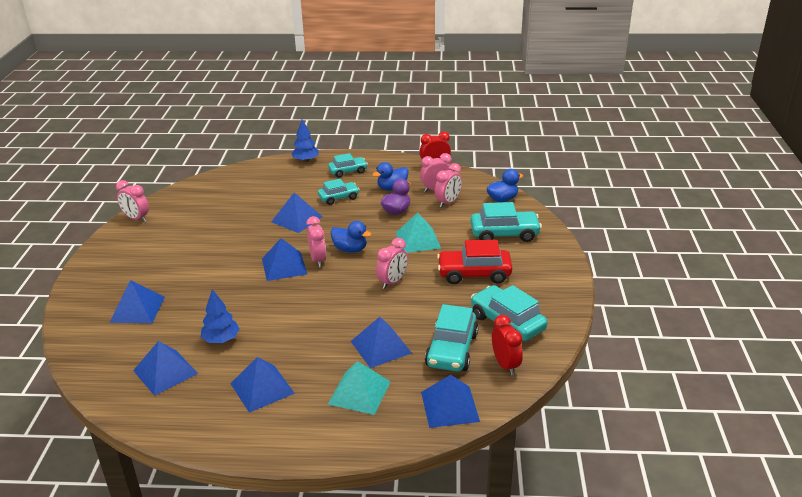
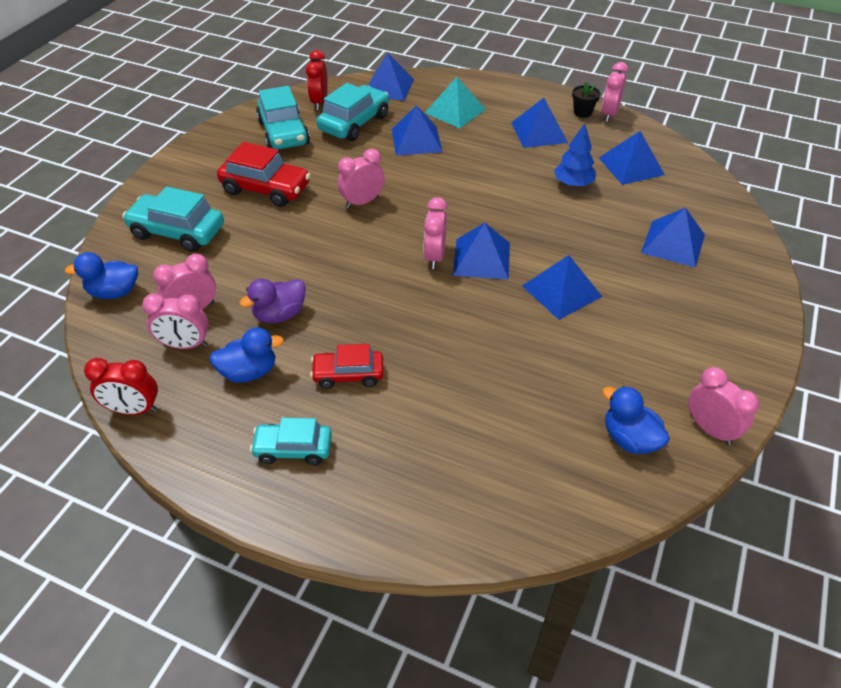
camera: 160 degrees left, 15 degrees up
(185, 435) = (609, 114): none -> pink clock
(216, 429) = (582, 112): none -> black flower pot
(297, 219) = (436, 343): blue pyramid -> blue pyramid (561, 291)
(305, 160) = (356, 522): blue tree -> none
(339, 198) = (348, 374): turquoise car -> red car
(350, 249) = (385, 262): blue duck -> blue duck (629, 439)
(418, 240) = (290, 253): turquoise pyramid -> none

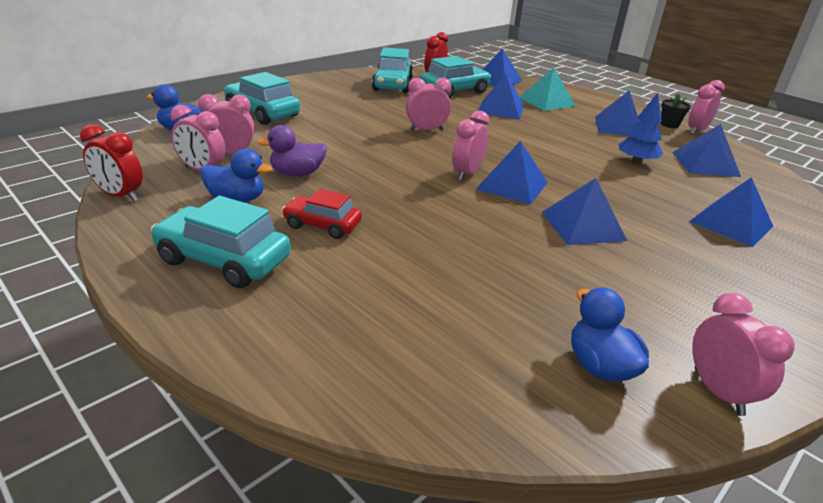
camera: 20 degrees right, 15 degrees down
(266, 189) = (352, 107): red car -> none
(293, 449) = (224, 260): turquoise car -> turquoise car, size x1.57

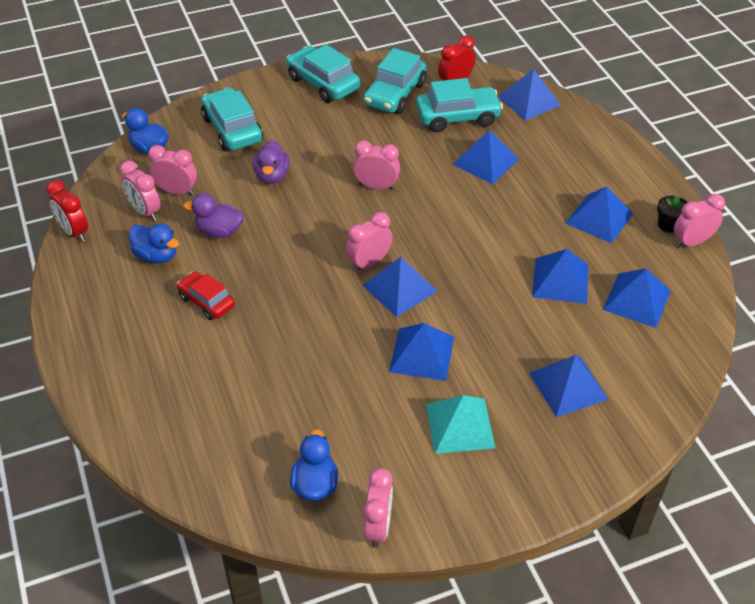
camera: 25 degrees right, 15 degrees up
(224, 260) = (120, 321): turquoise car -> turquoise car (323, 83)
(323, 134) = (272, 176): none -> purple duck
(547, 101) = (554, 155): turquoise pyramid -> turquoise pyramid (460, 425)
(636, 162) = (560, 280): blue tree -> blue pyramid

